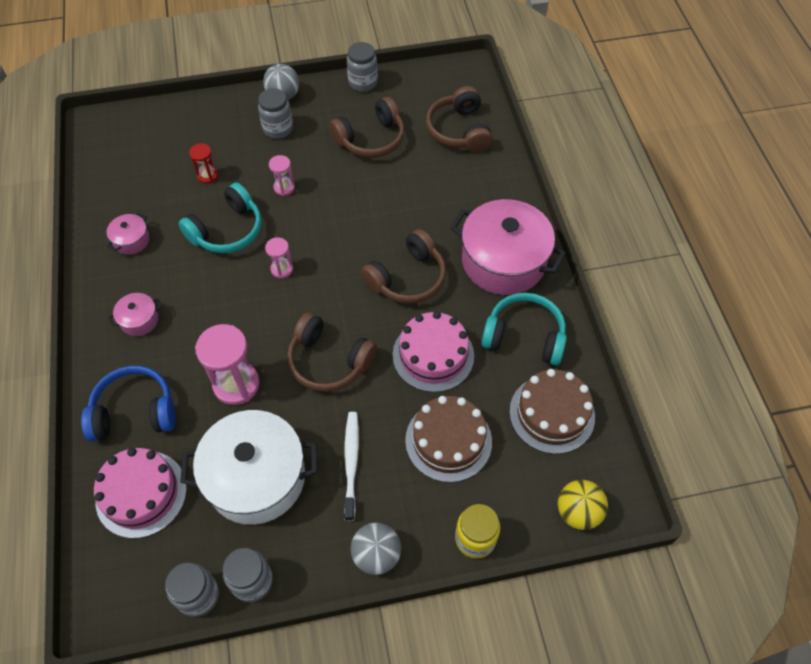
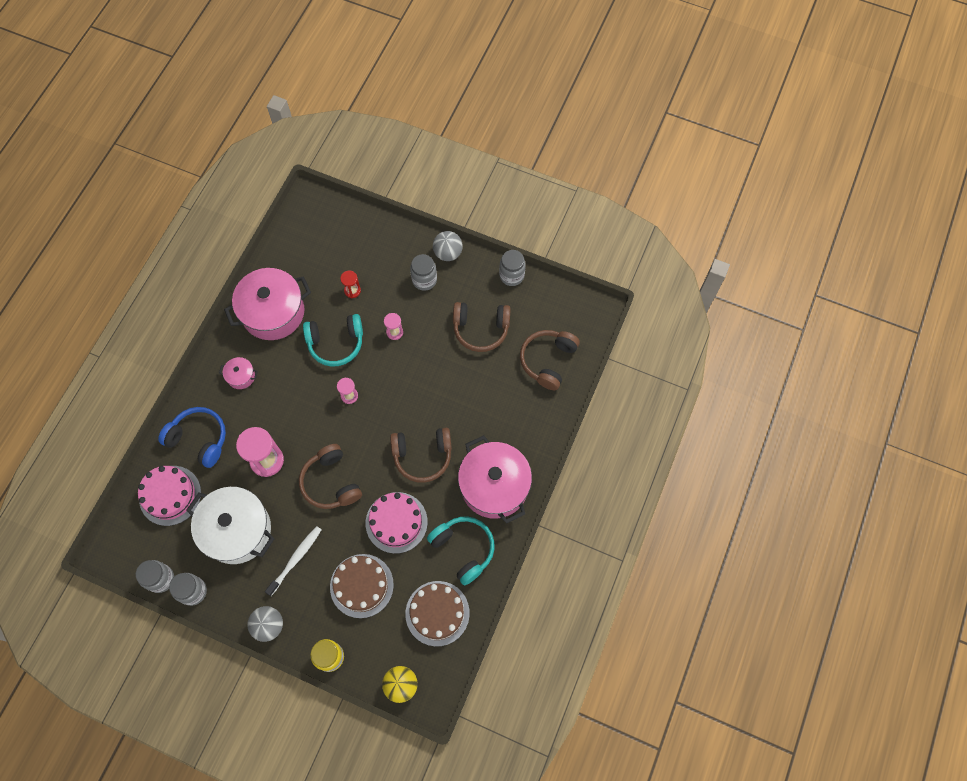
camera: 35 degrees right, 10 degrees up
(131, 240) = (273, 312): pink pot -> pink pot, size x2.29

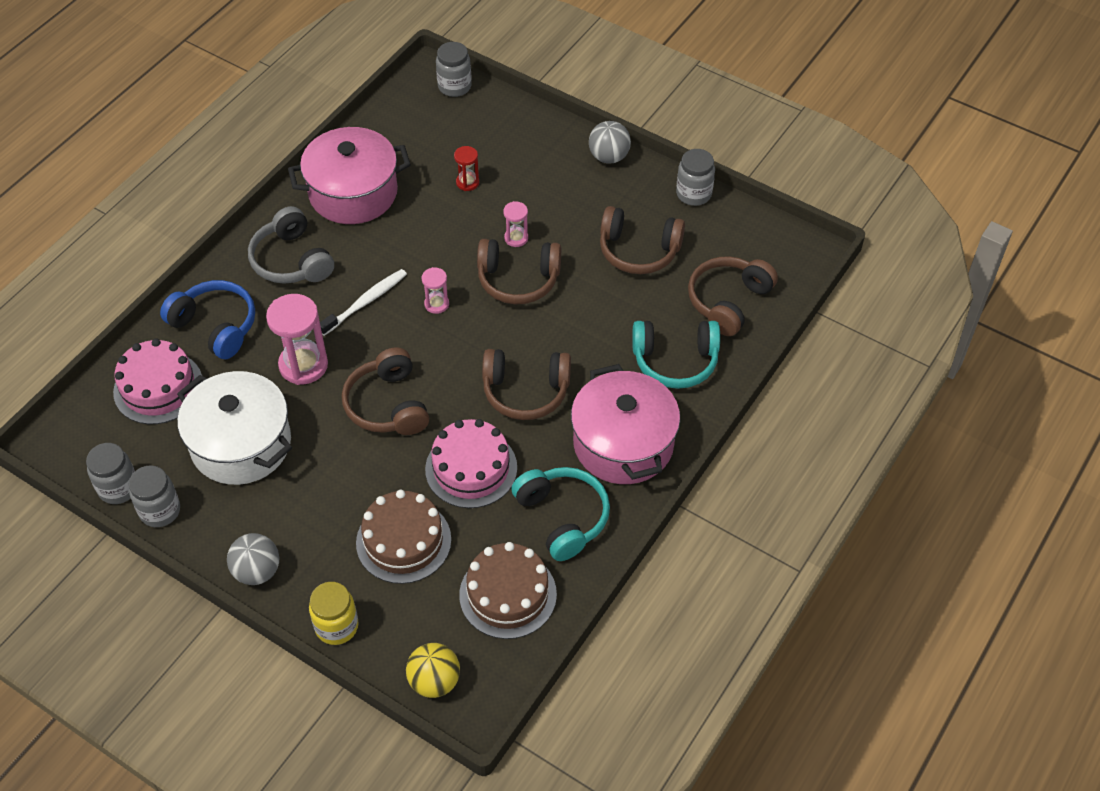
camera: 10 degrees right, 15 degrees down
(241, 376) = (291, 260): pink pot -> grey headphones
(295, 559) = (315, 493): white toothbrush -> white toothbrush (365, 302)
(336, 343) = (431, 240): turquoise headphones -> turquoise headphones (675, 361)
(402, 367) = (518, 280): none -> brown headphones
(424, 280) = (570, 183): grey jar -> grey jar (454, 86)

